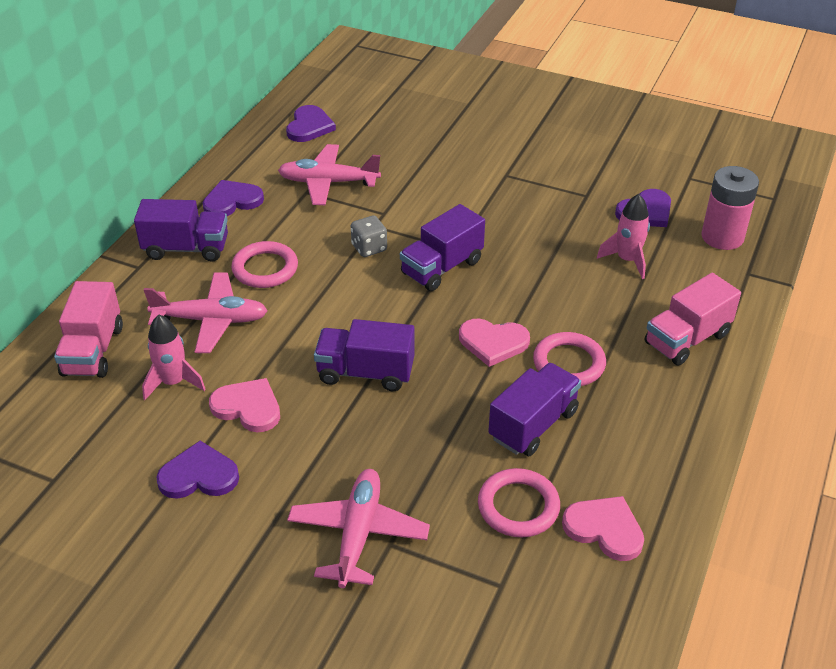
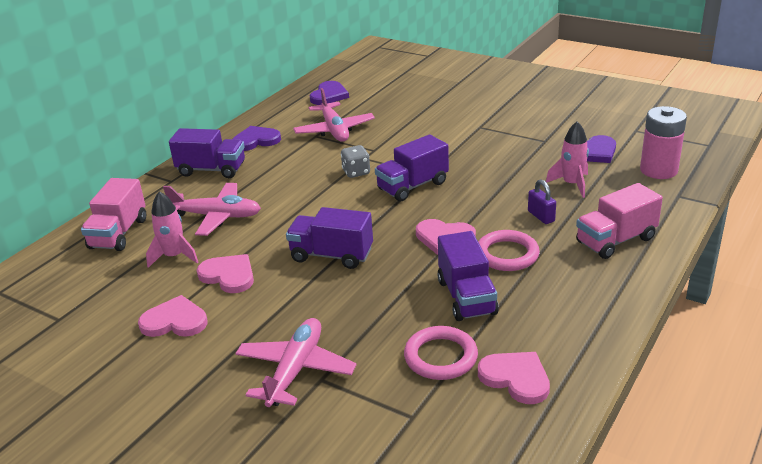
camera: 10 degrees right, 10 degrees down
(199, 475) = (175, 321): purple heart -> pink heart
(265, 268) = (269, 184): pink ring -> none
(328, 183) = (334, 130): pink plane -> pink plane turned 120 degrees counterclockwise
(533, 425) = (466, 297): purple truck -> purple truck turned 120 degrees clockwise
(599, 308) = (541, 216): none -> purple padlock

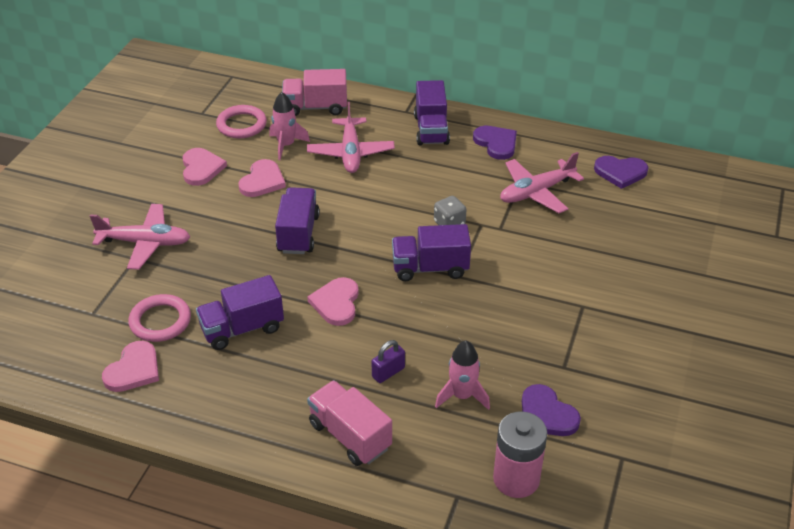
camera: 75 degrees right, 10 degrees up
(412, 186) = (430, 268): purple truck -> purple truck turned 45 degrees counterclockwise
(507, 254) = (313, 351): pink ring -> pink ring (241, 125)

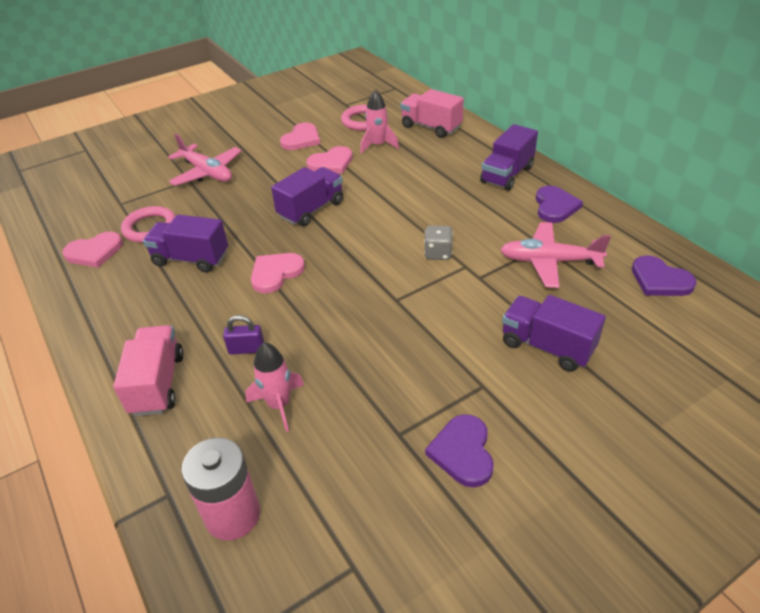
camera: 40 degrees right, 0 degrees up
(351, 153) = (420, 168): pink plane -> none
(430, 268) = (380, 282): purple truck -> purple truck (547, 346)
(546, 414) = (331, 470): purple heart -> purple heart (463, 452)

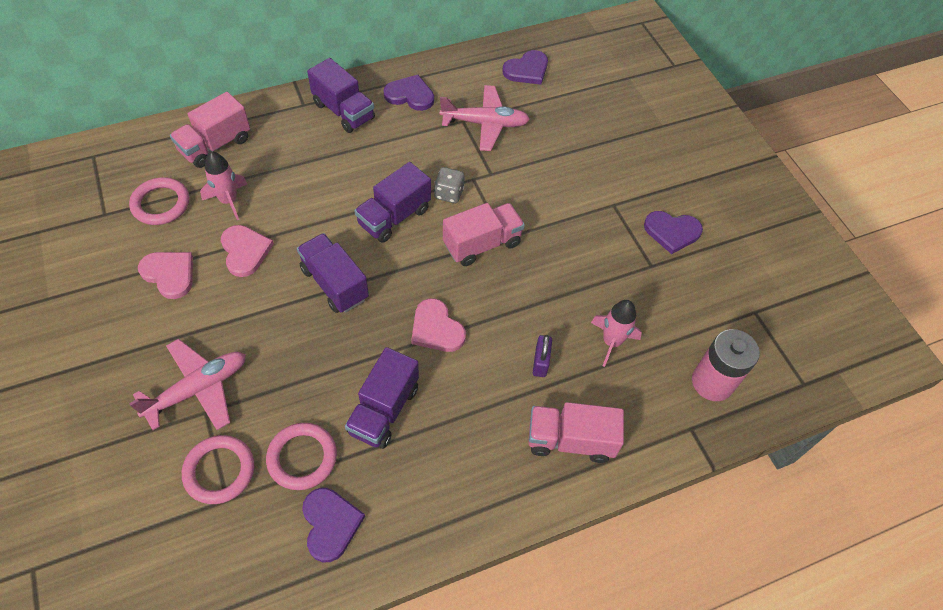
camera: 85 degrees left, 15 degrees up
(94, 252) = (330, 524): pink heart -> purple heart
(142, 195) = (219, 471): none -> pink ring
(382, 286) = (482, 244): none -> pink truck
(547, 346) = (582, 156): purple truck -> purple truck (394, 217)
(549, 261) = (485, 123): pink plane -> pink plane turned 105 degrees counterclockwise

